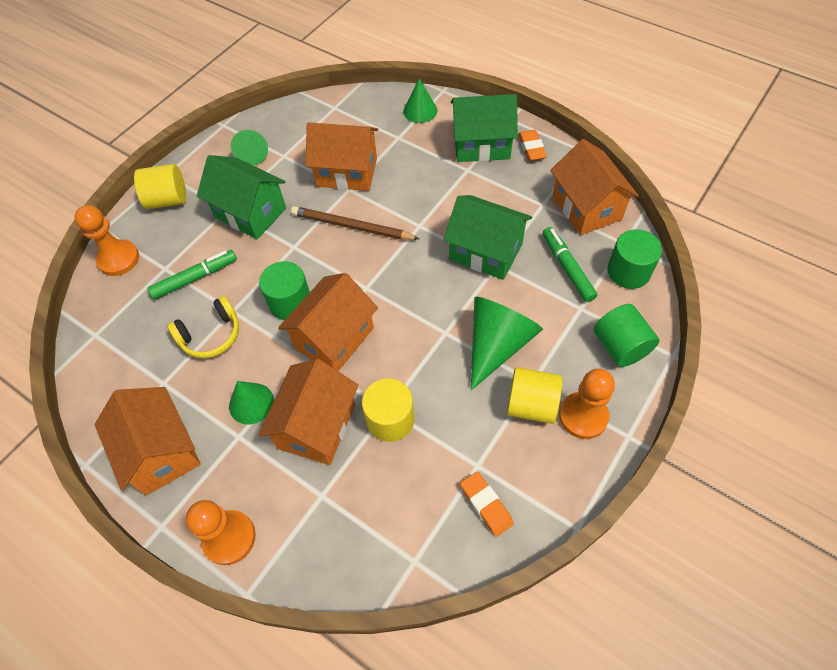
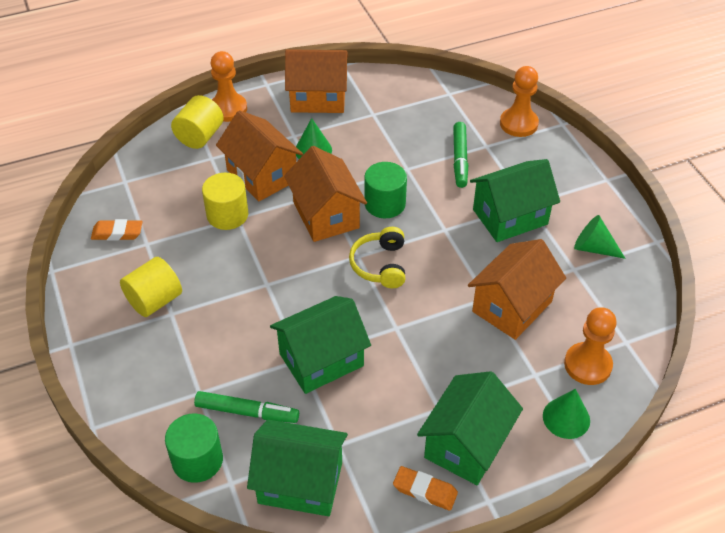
camera: 120 degrees right, 10 degrees down
(168, 200) = (569, 171): yellow cylinder -> yellow cylinder (200, 136)
(211, 335) = (393, 150): yellow headphones -> yellow headphones (380, 265)
(351, 226) = (435, 277): brown pencil -> none
(497, 345) = (223, 311): green cone -> none
(583, 416) = (113, 326): orange pawn -> orange pawn (587, 365)
(586, 207) = (300, 482): orange house -> green house
(620, 346) = (138, 394): green cylinder -> none

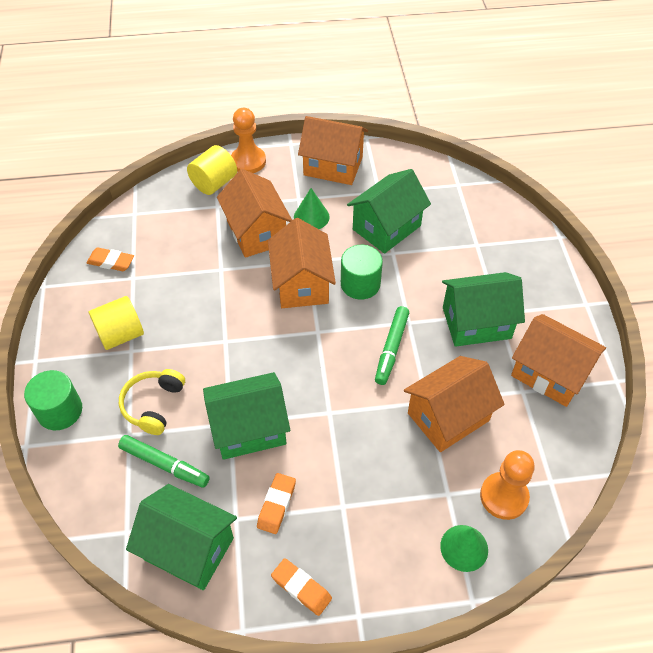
camera: 15 degrees right, 5 degrees up
(197, 460) = (105, 501): green cylinder -> green cylinder (60, 411)
(227, 215) = (213, 265): yellow cylinder -> none
(374, 422) = (276, 505): none -> orange eraser
(380, 265) = (335, 345): yellow headphones -> yellow headphones (153, 405)
(460, 159) = (447, 253): green marker -> green marker (391, 348)
(466, 444) = (357, 550): green house -> green house (386, 227)
(518, 124) = (516, 228): orange pawn -> none
(593, 248) = (549, 373): green cone -> orange house

